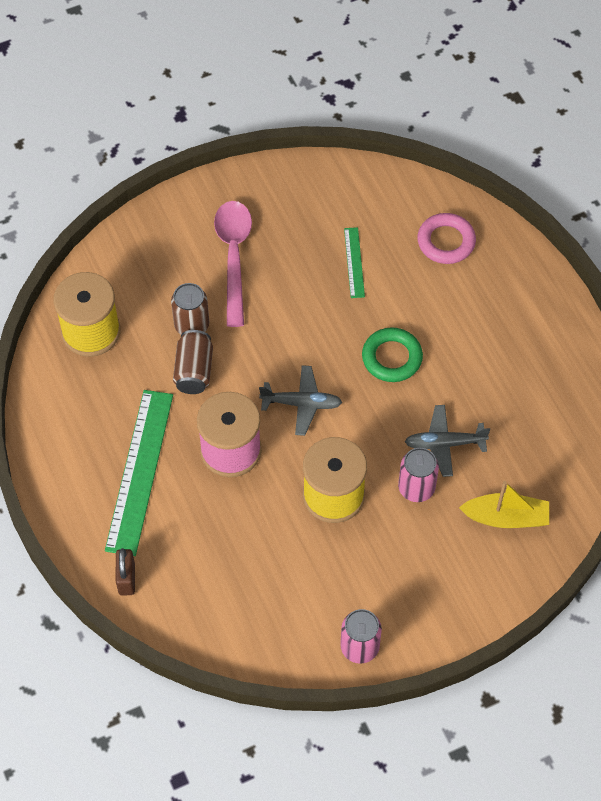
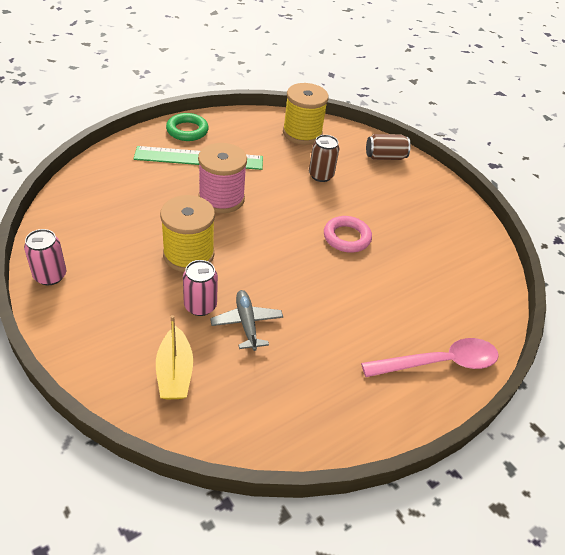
camera: 75 degrees right, 15 degrees down
(127, 579) = (116, 157): brown padlock -> none
(194, 371) = (284, 178): brown can -> brown can (385, 157)
(234, 257) = (385, 192): pink spoon -> pink spoon (439, 363)
(302, 404) = (268, 233): grey plane -> none
(354, 262) = (408, 258): green ruler -> none
(392, 358) = (324, 285): green ring -> green ring (187, 130)
(446, 241) = (455, 317): pink ring -> pink ring (346, 237)

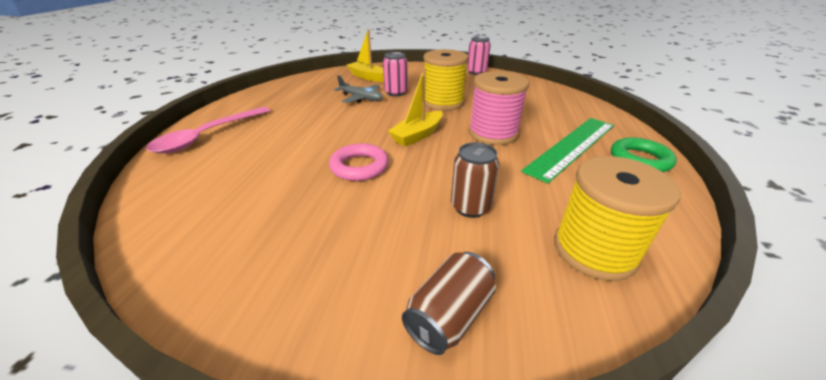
camera: 140 degrees right, 10 degrees down
(272, 235) = (417, 135): none -> yellow boat

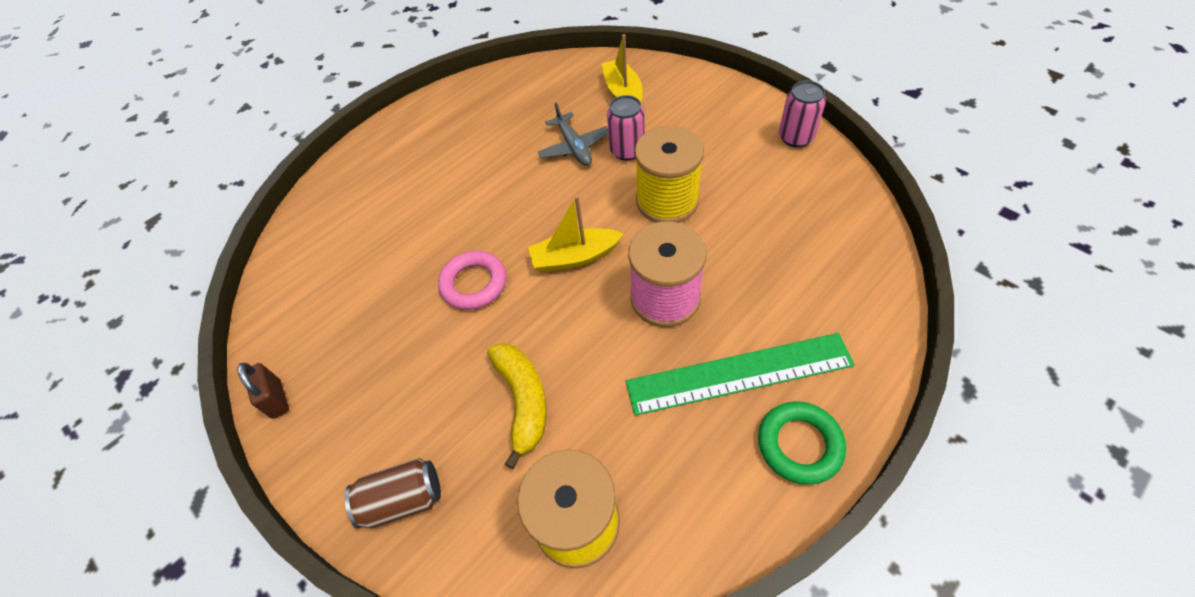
camera: 40 degrees right, 20 degrees up
(208, 136) = (377, 161): pink spoon -> none
(221, 312) = (277, 399): none -> brown padlock
(470, 207) = (523, 401): brown can -> yellow banana

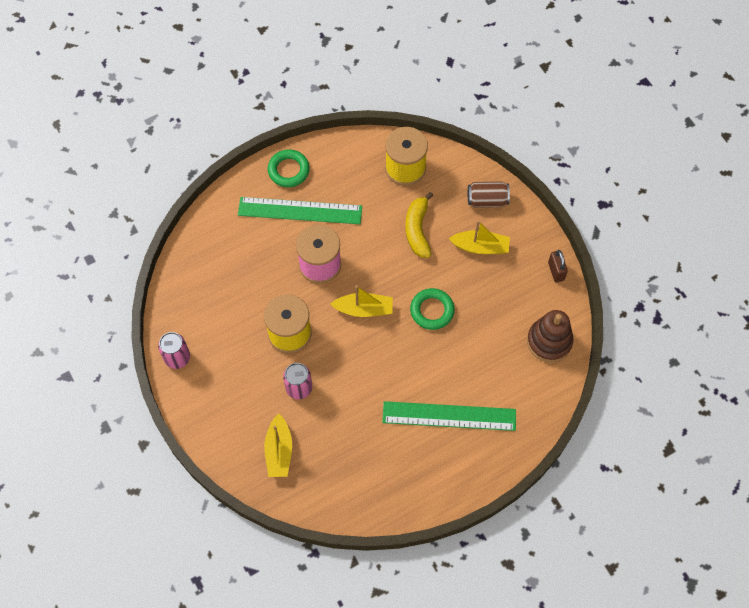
camera: 170 degrees left, 10 degrees up
(295, 292) = (549, 341): none -> brown stacking toy
(408, 403) = (480, 247): none -> yellow boat
(430, 174) = (449, 416): none -> green ruler
(474, 284) = (432, 310): pink ring -> green ring
(574, 147) = (336, 405): grey plane -> none

